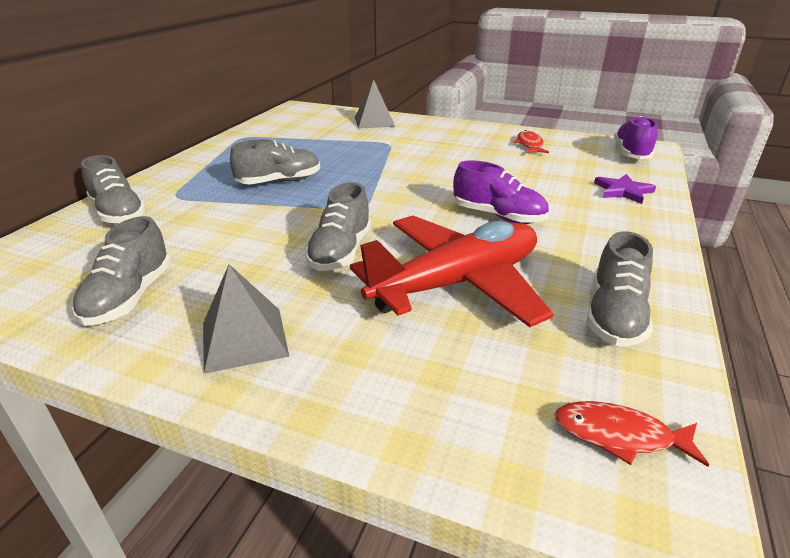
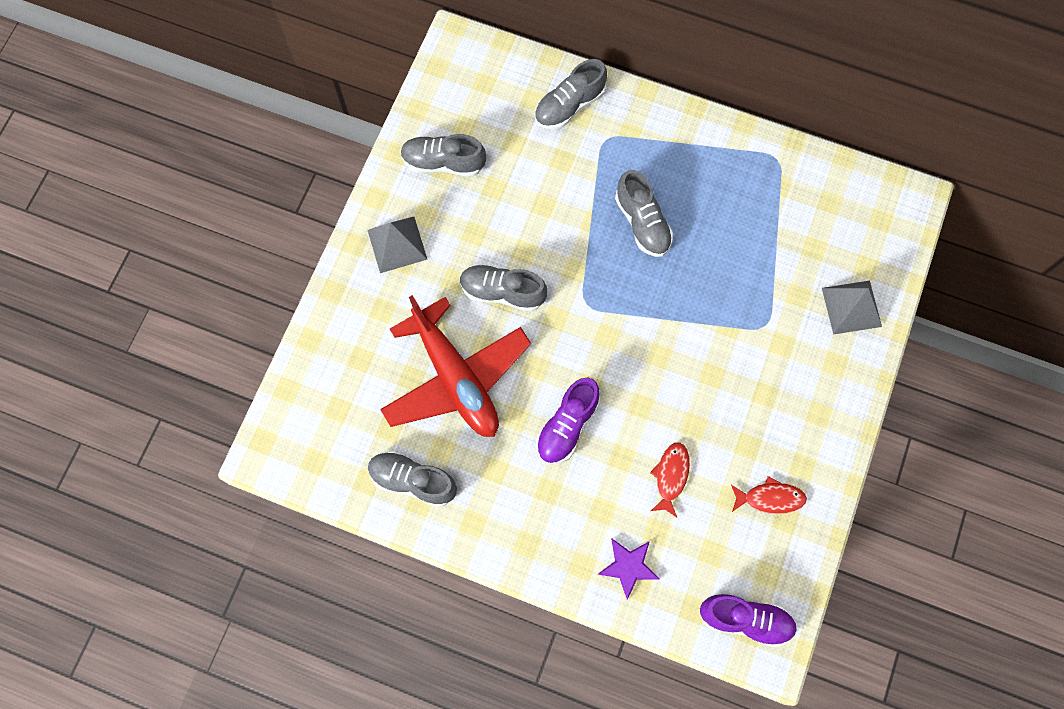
camera: 90 degrees right, 40 degrees up
(619, 435) = (310, 447): red fish -> red fish (671, 476)

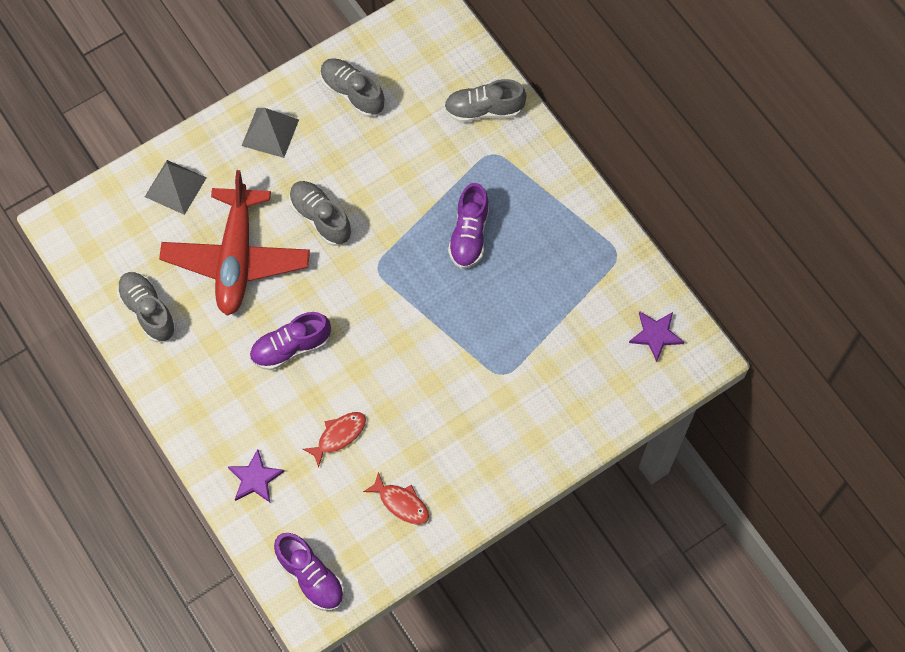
camera: 35 degrees right, 5 degrees down
(642, 223) = (469, 235): grey shoe -> purple shoe
(851, 307) = (583, 405): grey pyramid -> grey pyramid (175, 187)
(861, 207) = (656, 335): none -> purple star

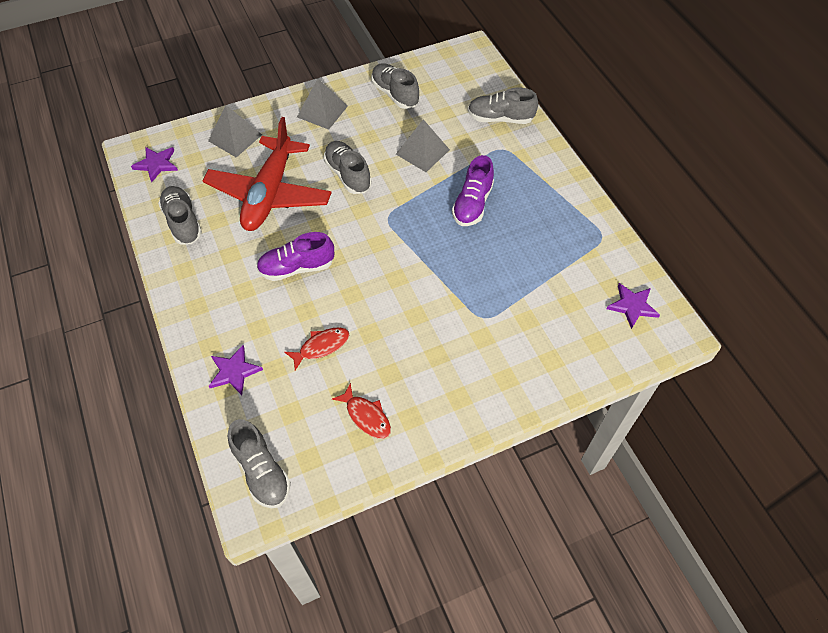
camera: 10 degrees right, 10 degrees down
(93, 239) = (156, 164): none -> purple star
(311, 576) = (261, 471): purple shoe -> grey shoe
(400, 172) = (422, 152): none -> grey pyramid

